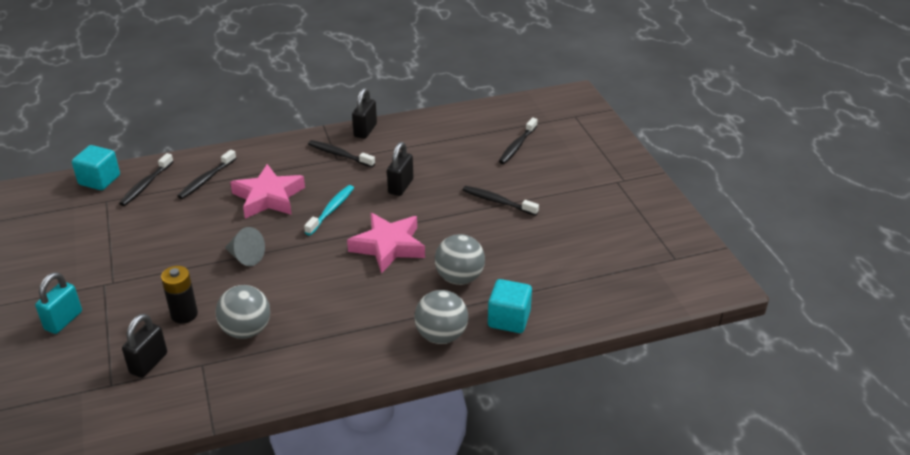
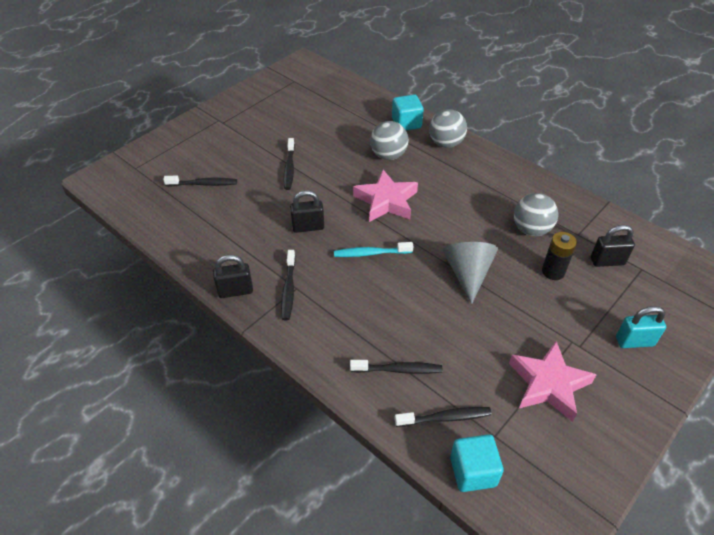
camera: 120 degrees left, 10 degrees up
(245, 257) = (467, 274): grey cone -> grey cone, size x1.50
(268, 197) = (387, 304): pink star -> pink star (548, 384)

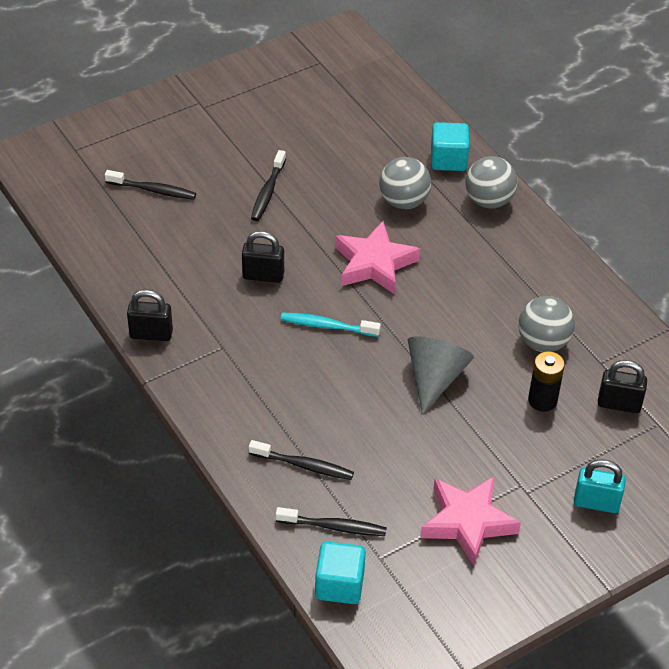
camera: 15 degrees right, 0 degrees up
(288, 289) = (213, 346): black toothbrush -> none

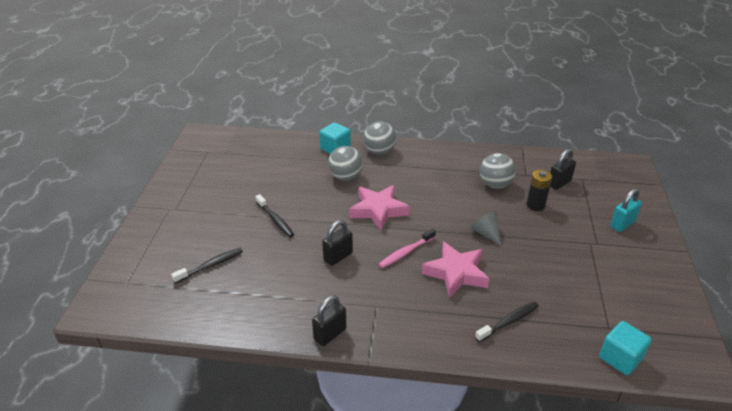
camera: 50 degrees left, 10 degrees down
(327, 326) = (406, 252): turquoise toothbrush -> pink toothbrush
(334, 527) = (570, 335): black toothbrush -> none
(435, 378) = (486, 233): grey cone -> grey cone, size x0.67
(468, 522) = (605, 277): pink star -> pink star (456, 273)

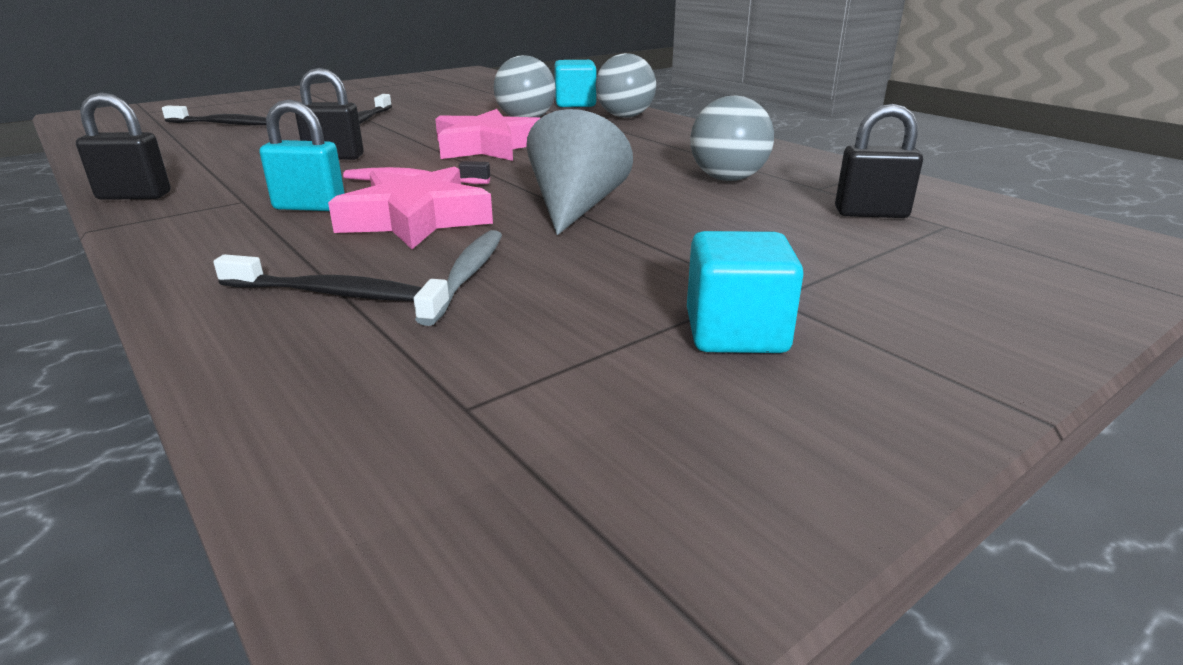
camera: 45 degrees right, 10 degrees down
(486, 233) = (575, 207): grey cone -> grey cone, size x1.50
(524, 287) = (466, 276): none -> grey toothbrush
(535, 205) = (750, 216): black battery -> none
(620, 358) = (345, 466): turquoise cube -> turquoise cube (736, 333)
(622, 224) = (913, 302): turquoise padlock -> turquoise padlock (310, 207)

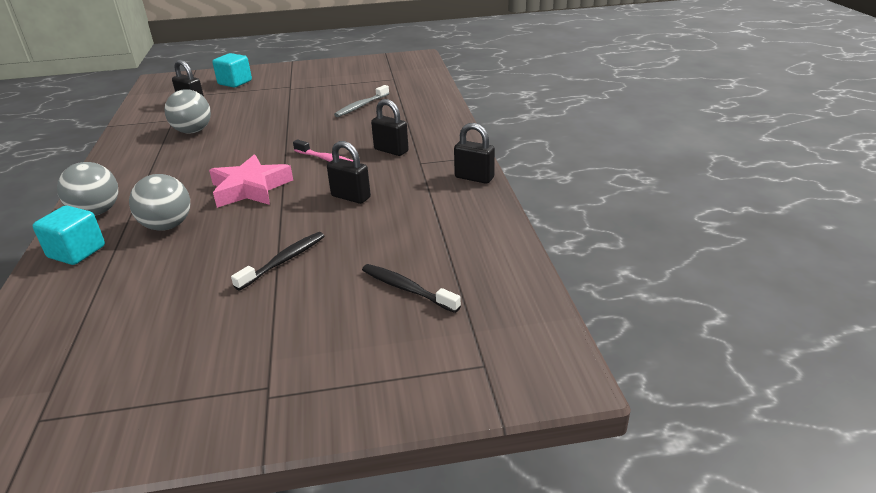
camera: 150 degrees left, 5 degrees up
(310, 207) = (391, 150): turquoise padlock -> black padlock
(326, 293) = (407, 108): black toothbrush -> none
(416, 219) = (353, 133): pink star -> none
(575, 207) = (285, 127): grey cone -> none
(736, 333) = (316, 80): turquoise cube -> turquoise cube (235, 82)

